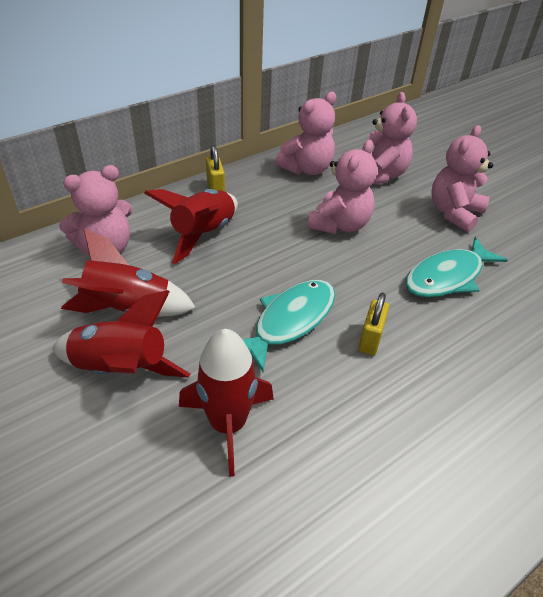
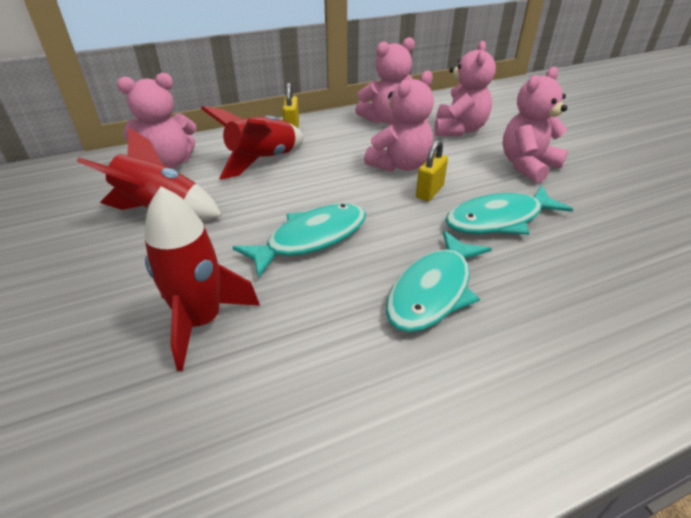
camera: 15 degrees right, 5 degrees down
(121, 369) = (126, 258): red rocket -> none
(370, 339) = (389, 265): yellow padlock -> yellow padlock (429, 192)
(416, 360) = (433, 291): none -> turquoise fish

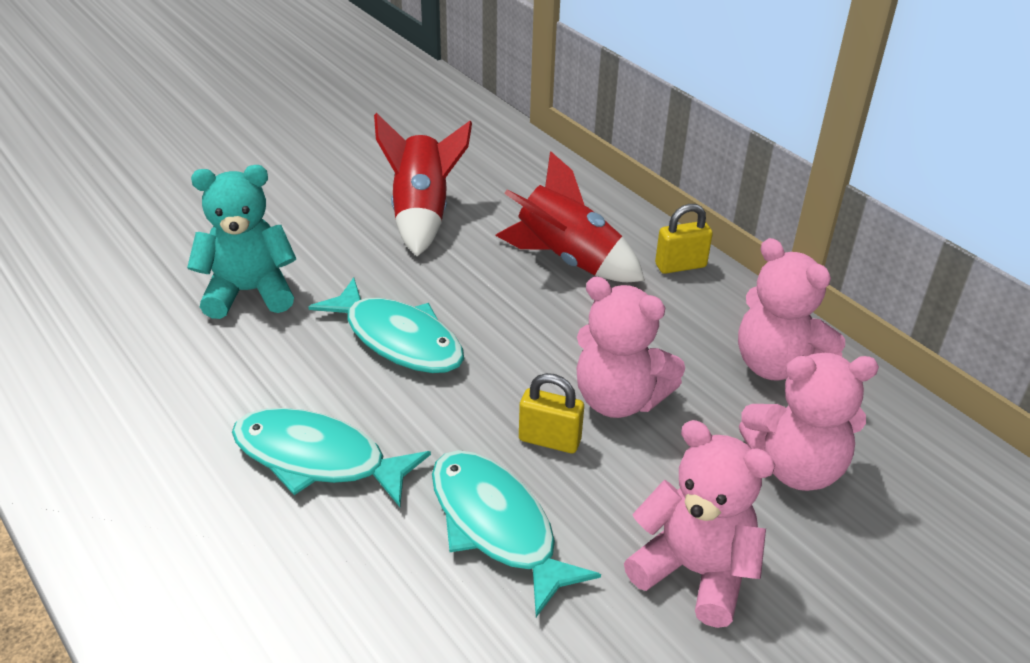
camera: 75 degrees right, 0 degrees up
(168, 163) = (526, 188): pink teddy bear -> none
(201, 321) = (249, 292): red rocket -> turquoise teddy bear

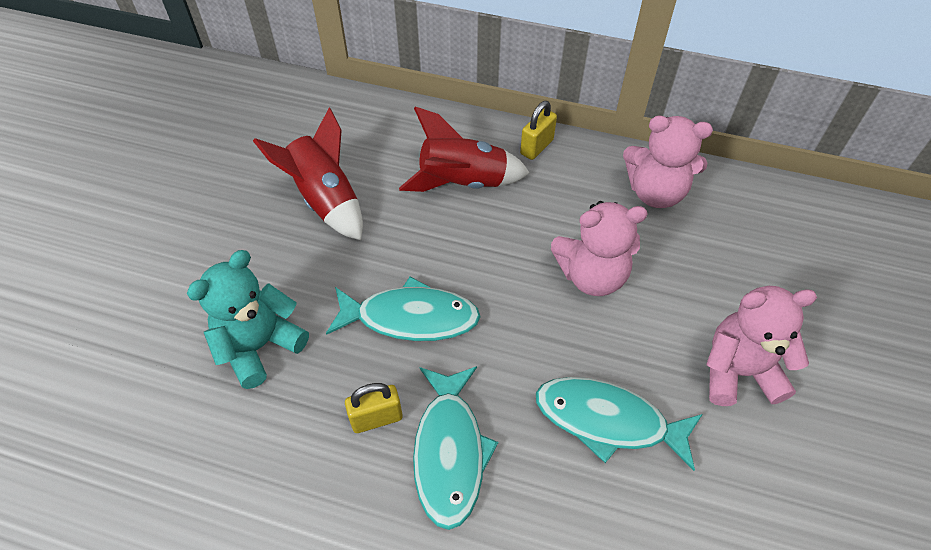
camera: 35 degrees left, 15 degrees up
(318, 459) = (449, 452): turquoise fish -> turquoise fish turned 75 degrees counterclockwise
(549, 440) = (580, 334): yellow padlock -> yellow padlock (376, 418)
(795, 467) = (726, 261): pink teddy bear -> none

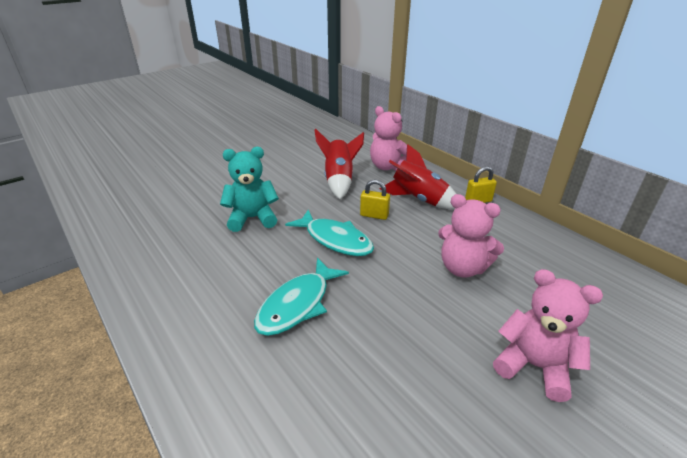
camera: 35 degrees right, 20 degrees down
(376, 418) = (275, 271): yellow padlock -> yellow padlock (374, 215)
(608, 421) = (408, 341): turquoise fish -> none
(655, 192) = (544, 248): pink teddy bear -> pink teddy bear (388, 167)

